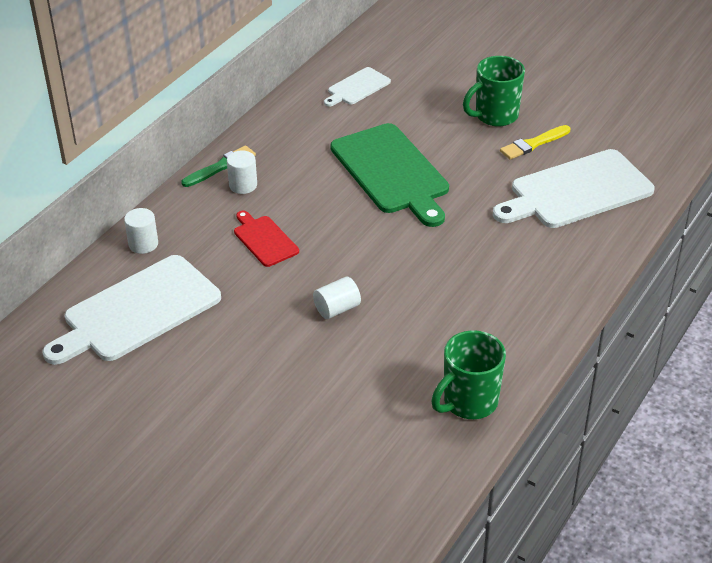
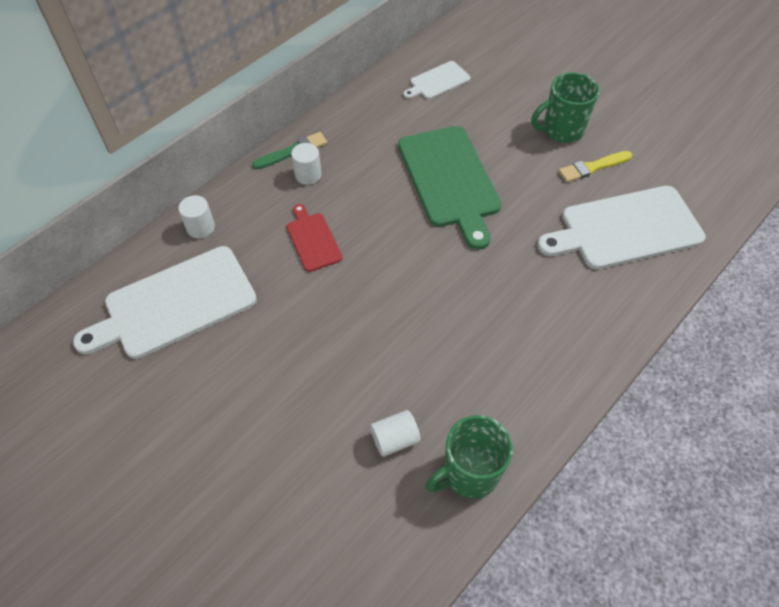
camera: 10 degrees right, 15 degrees up
(337, 309) = (363, 333): white cylinder -> white cylinder (395, 439)

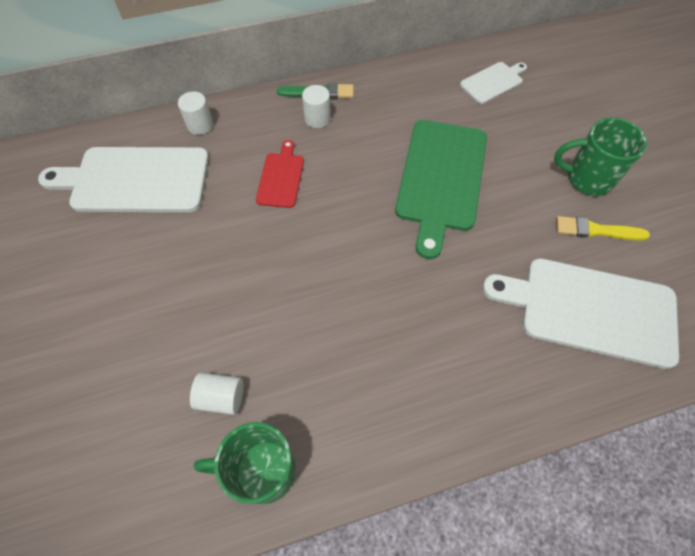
camera: 30 degrees right, 5 degrees up
(437, 81) = (493, 82): white cutting board -> white cutting board turned 150 degrees clockwise

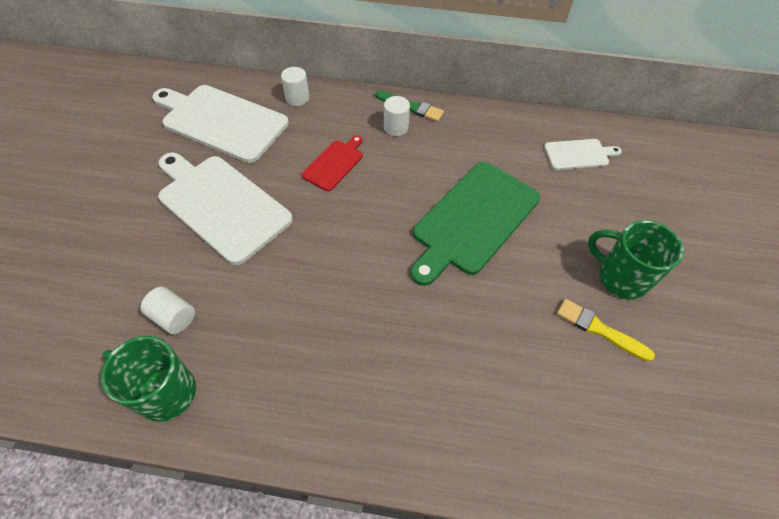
camera: 25 degrees right, 5 degrees down
(590, 310) = (545, 400): white cutting board -> white cutting board (221, 204)

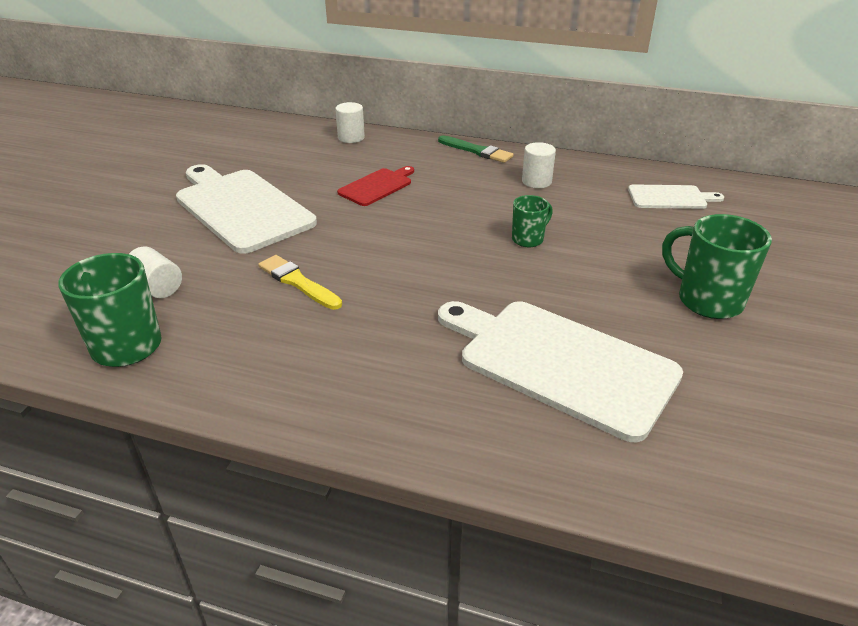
camera: 10 degrees right, 20 degrees down
(221, 121) = (264, 149): white cutting board -> white cutting board (560, 363)
(396, 127) = (455, 164): white cylinder -> white cylinder (536, 181)
(473, 219) = (528, 239): green cutting board -> green mug
(599, 329) = (671, 342): yellow brush -> yellow brush (298, 282)

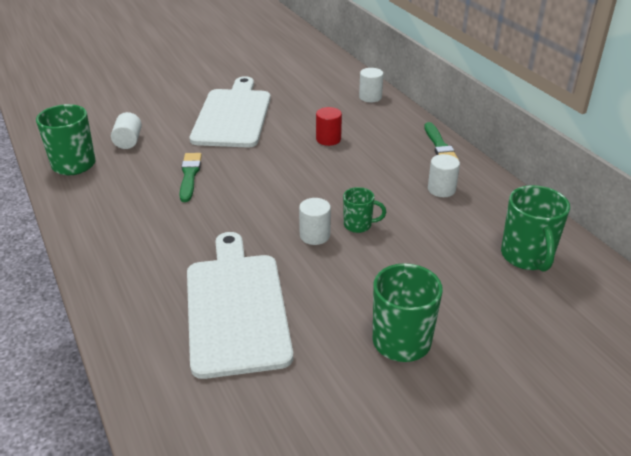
camera: 45 degrees right, 0 degrees up
(298, 282) = (189, 175): yellow brush -> green brush
(377, 186) = (328, 139): red cutting board -> red cylinder
(511, 267) = (315, 235): none -> white cylinder
(670, 197) = (527, 257): white cutting board -> green mug

